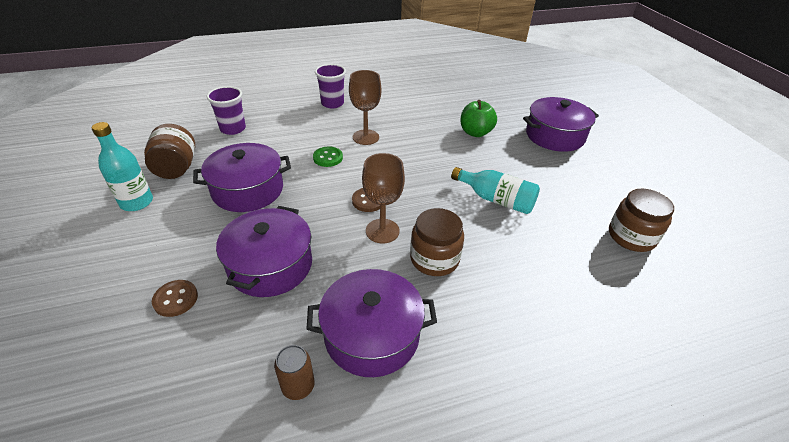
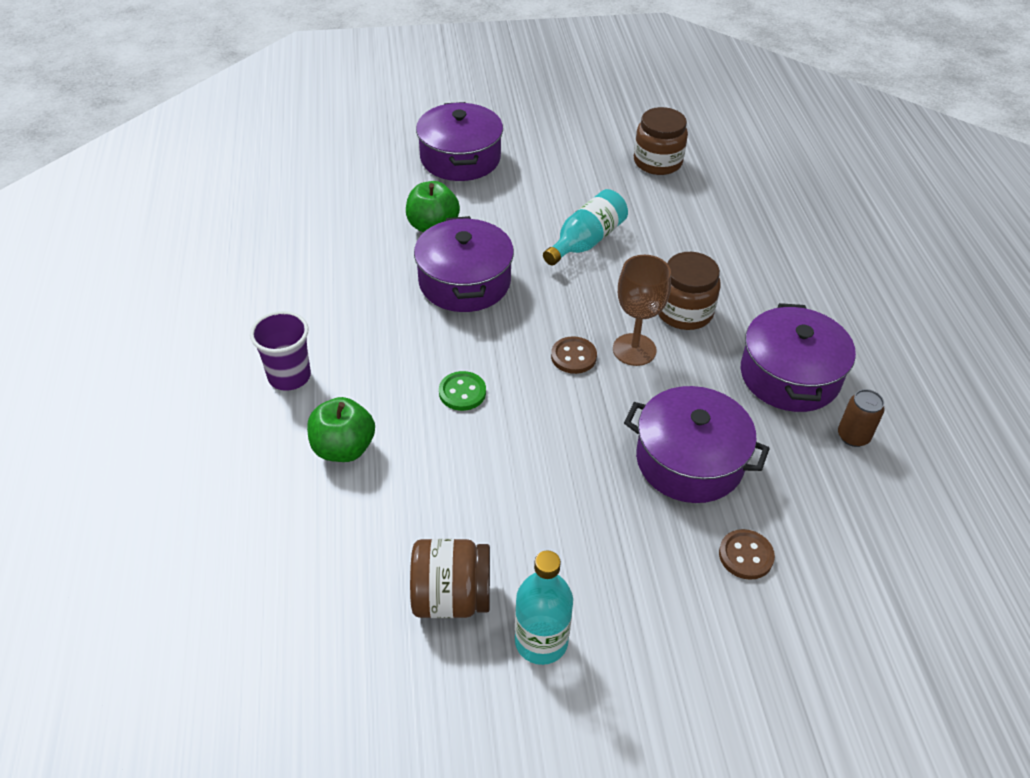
camera: 80 degrees left, 5 degrees up
(233, 129) = (337, 522): purple cup -> none
(248, 190) = (529, 491): purple pot -> purple pot (464, 282)
(282, 124) = (343, 448): none -> green apple
(365, 137) = (414, 343): brown goblet -> none

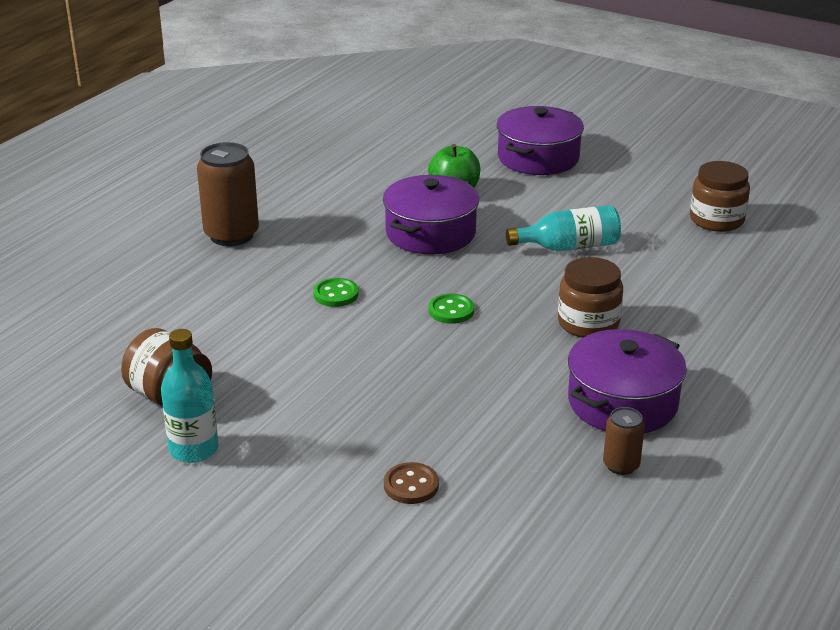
camera: 40 degrees right, 15 degrees down
(289, 376) = (231, 235): purple cup -> brown can
(343, 448) = (212, 288): green apple -> none
(573, 356) = (451, 310): brown button -> green button
(634, 349) = (507, 327): brown goblet -> none
(689, 460) = (451, 411): purple pot -> none

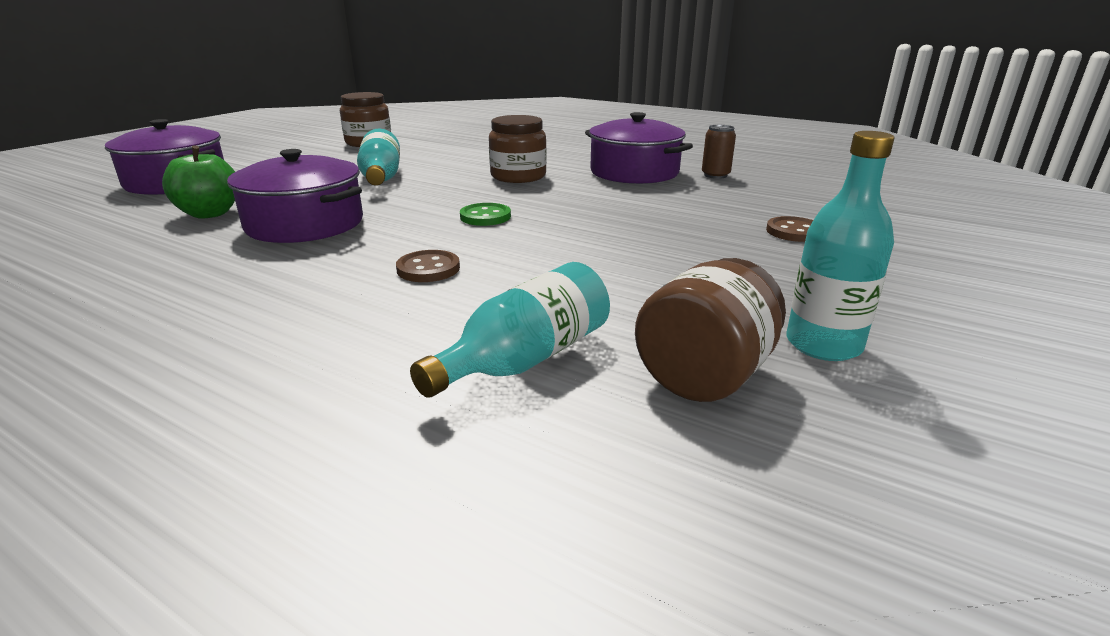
camera: 90 degrees left, 5 degrees down
(203, 337) = (526, 359): none -> turquoise bottle
(231, 235) = (175, 355): brown can -> none
(336, 294) = (428, 269): green button -> brown button

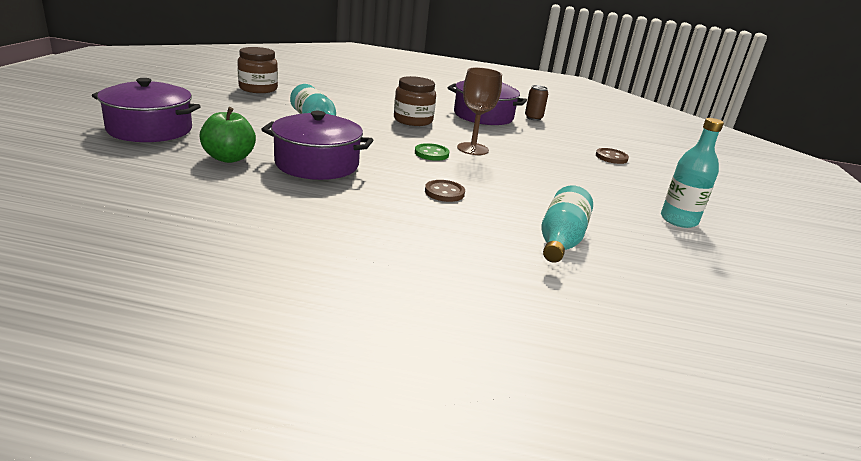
camera: 25 degrees left, 0 degrees up
(558, 213) = (472, 149): none -> brown goblet
(705, 375) = (646, 240): brown jar -> none

